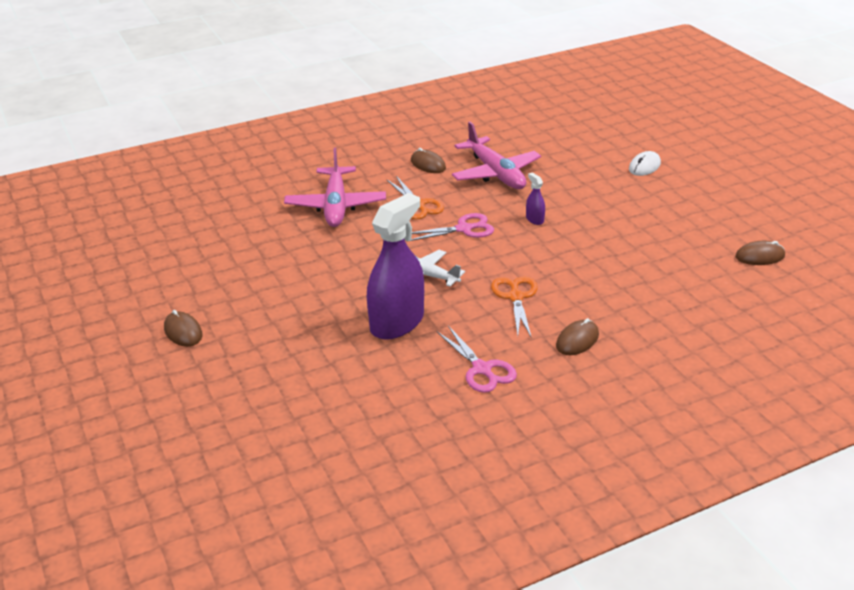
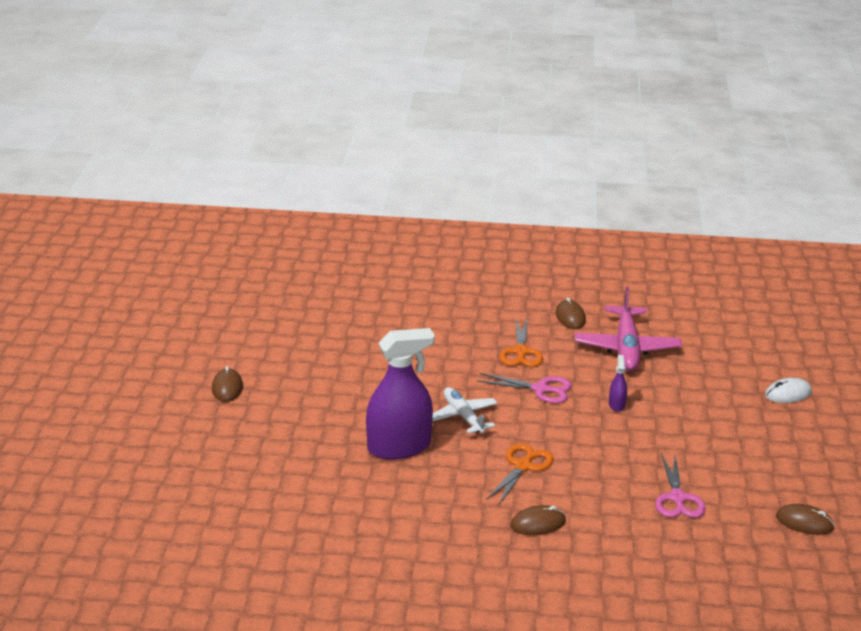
camera: 30 degrees right, 5 degrees down
(336, 205) = (447, 326): pink plane -> none
(482, 369) = (430, 513): pink scissors -> pink scissors (677, 498)

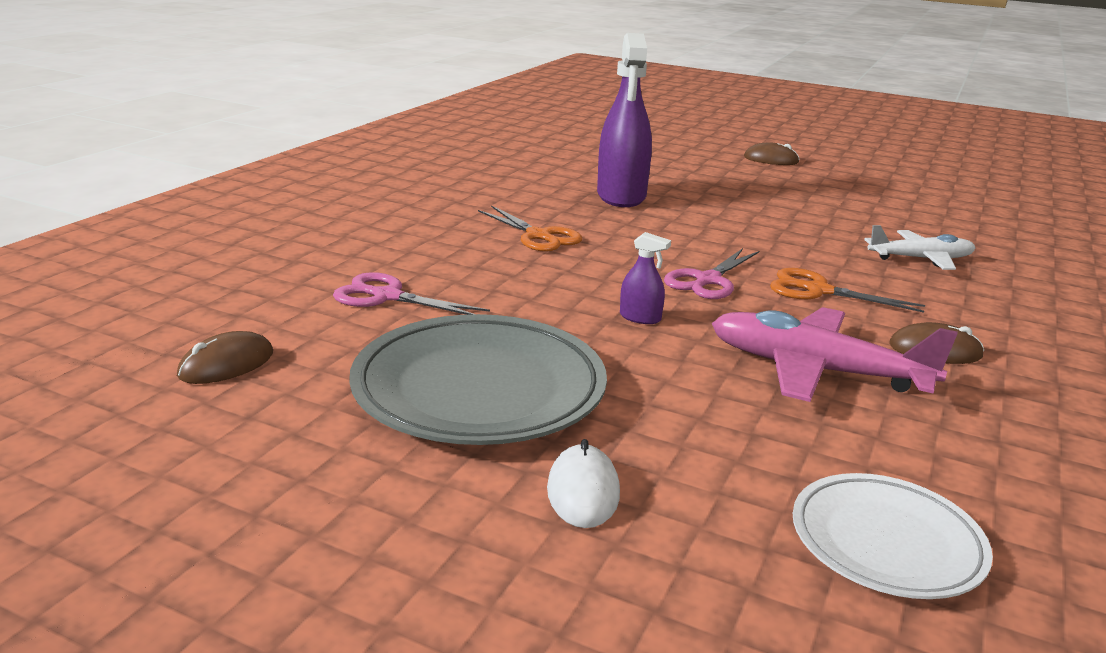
camera: 110 degrees right, 5 degrees down
(463, 417) = (664, 230): white plane -> white plane (920, 259)
(538, 523) = (429, 221): brown mouse -> none
(744, 437) = (479, 390): none -> grey plate
(749, 329) = (886, 543): none -> white plate

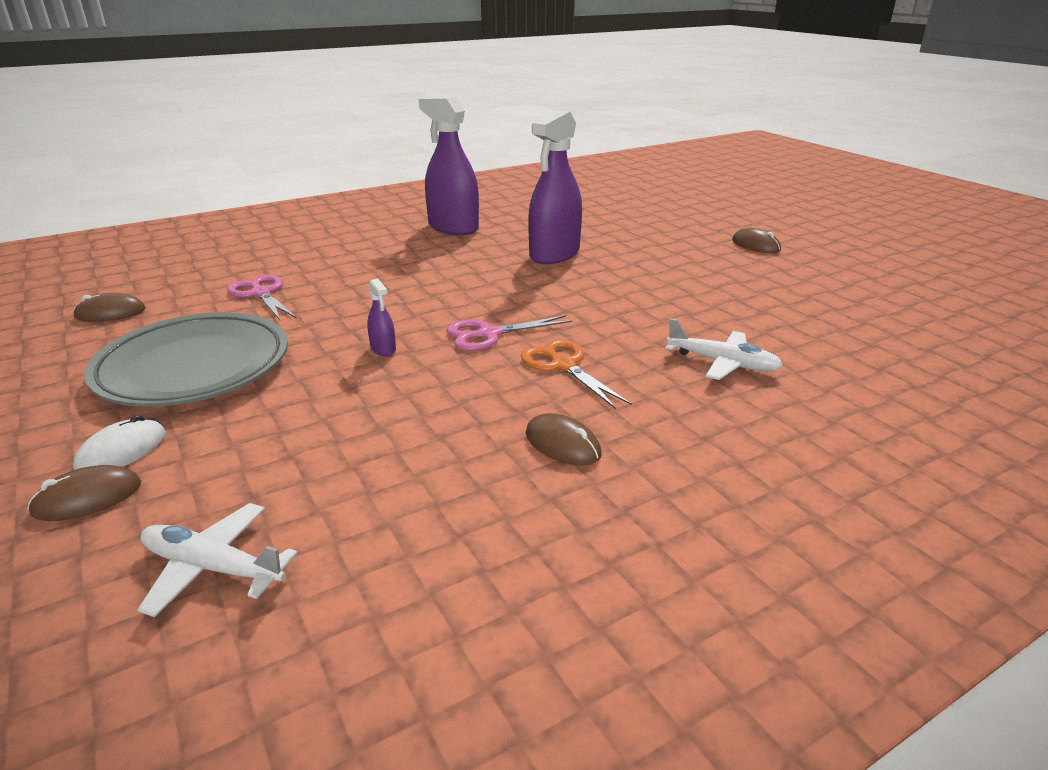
camera: 35 degrees right, 5 degrees up
(466, 187) = (453, 227): none -> purple spray bottle
(539, 236) = (432, 273): orange scissors -> none
(647, 544) = (87, 498): none -> brown mouse
(817, 370) = (429, 427): pink plane -> none
(886, 543) = (213, 567): white plate -> white plane

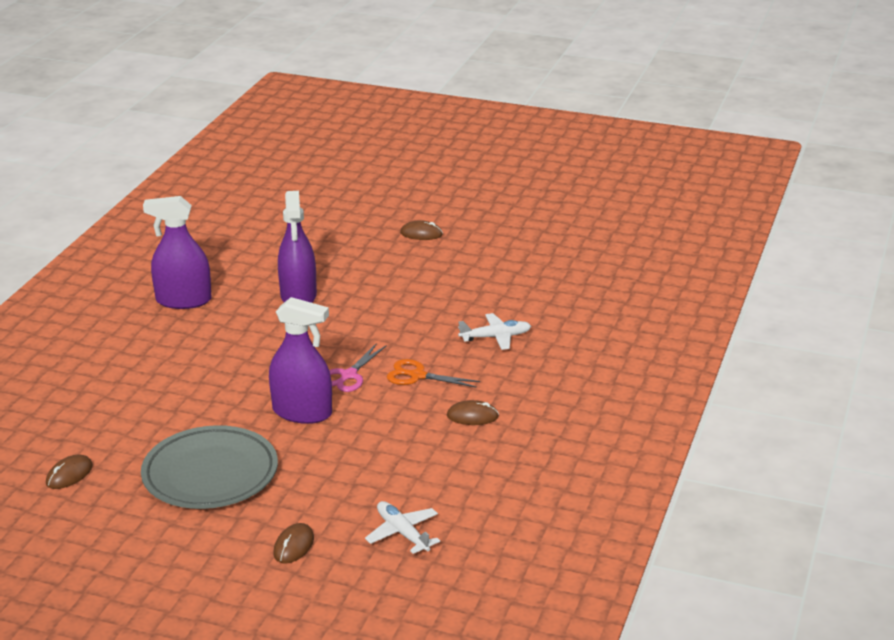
camera: 40 degrees left, 0 degrees up
(122, 451) = (265, 524): white mouse -> none
(213, 567) = (403, 533): white plane -> white plane turned 75 degrees clockwise
(261, 293) = (147, 414): pink scissors -> none
(383, 349) = (302, 412): purple spray bottle -> purple spray bottle, size x2.42

